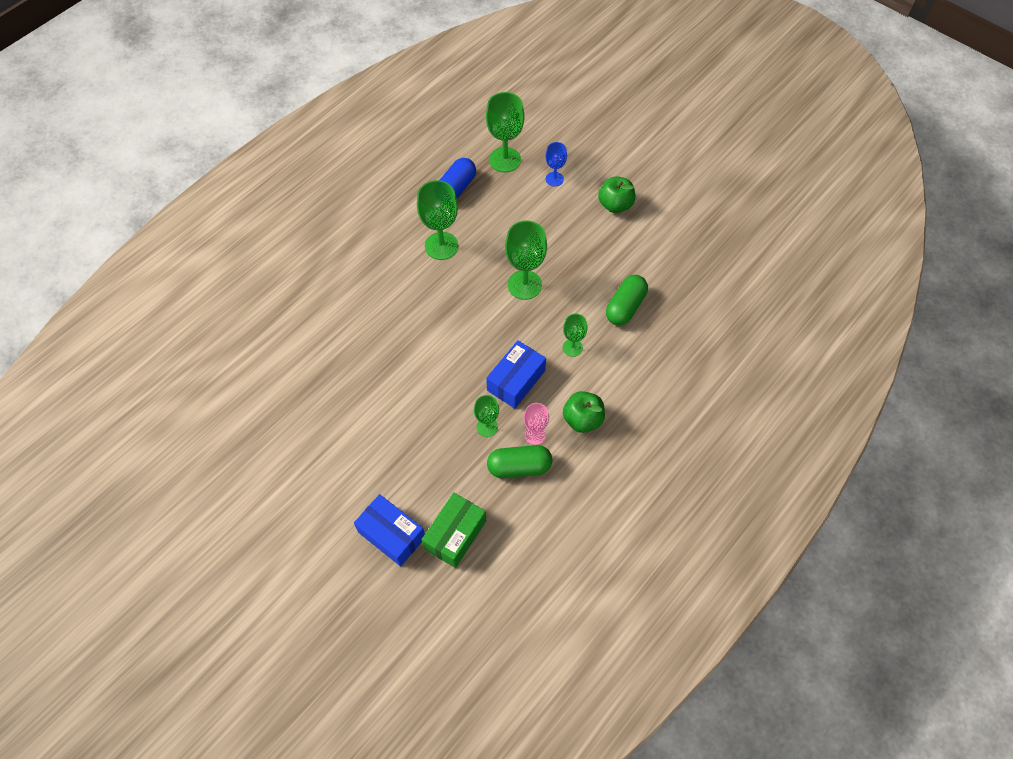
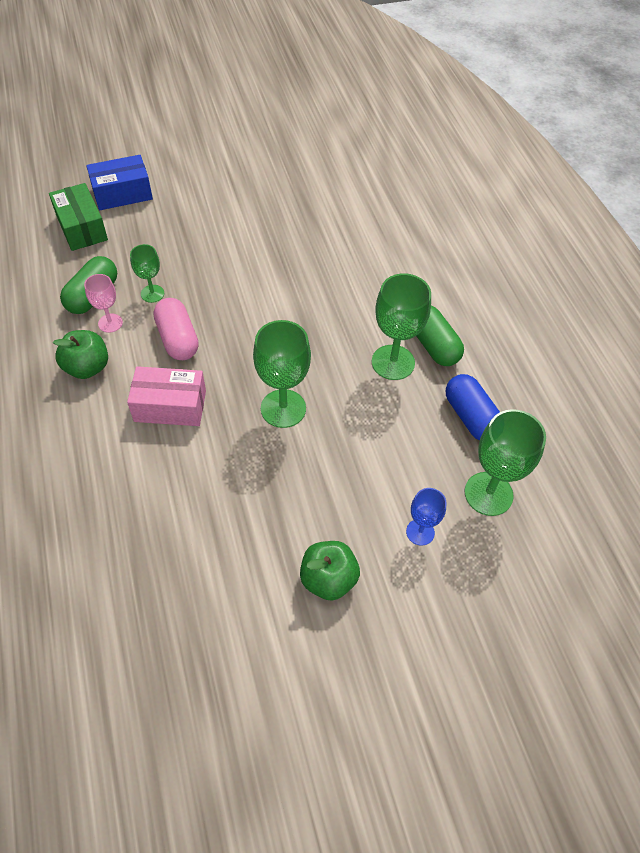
camera: 120 degrees right, 5 degrees down
(516, 380) = (178, 339): blue box -> pink capsule
(572, 347) = (170, 406): green goblet -> pink box
(625, 307) = (174, 488): green capsule -> green capsule (433, 345)

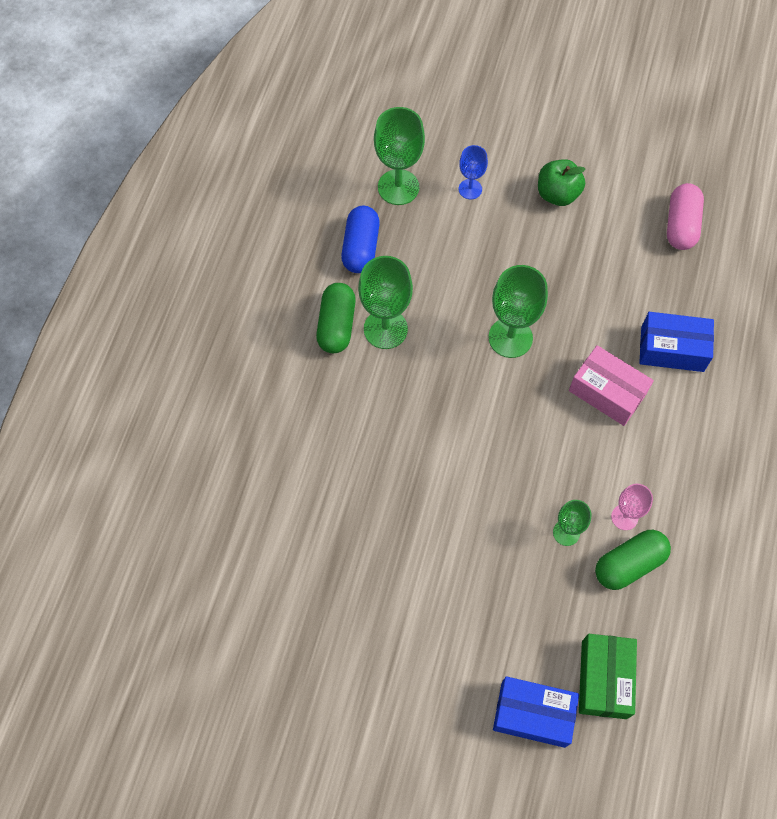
camera: 145 degrees left, 10 degrees up
(87, 367) = (666, 474): green apple -> none
(125, 474) = (672, 349): none -> blue box
(178, 339) = (567, 461): pink capsule -> pink capsule (681, 225)

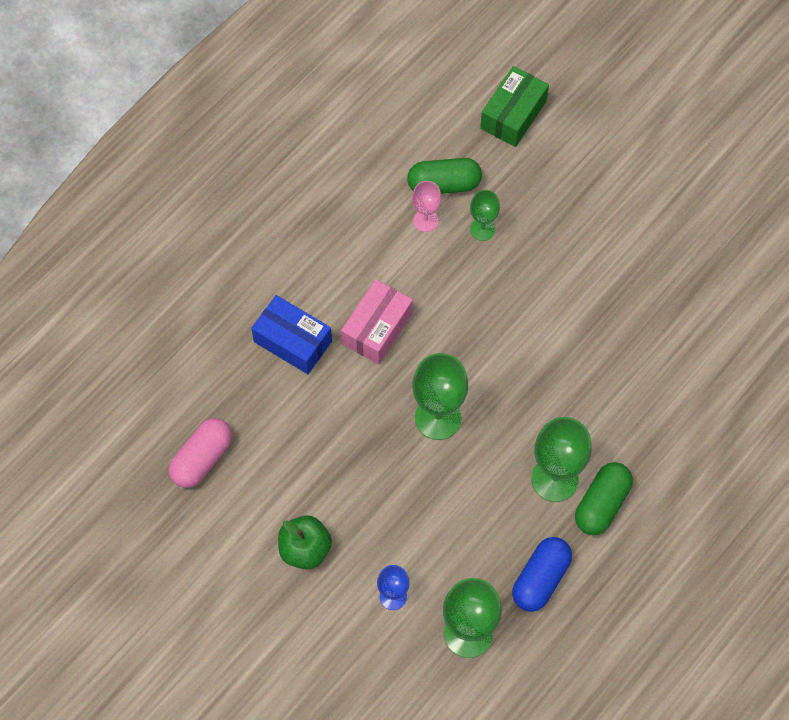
camera: 155 degrees left, 0 degrees up
(533, 714) = (582, 114): blue box -> none
(607, 392) = (377, 328): pink box -> pink box turned 60 degrees clockwise

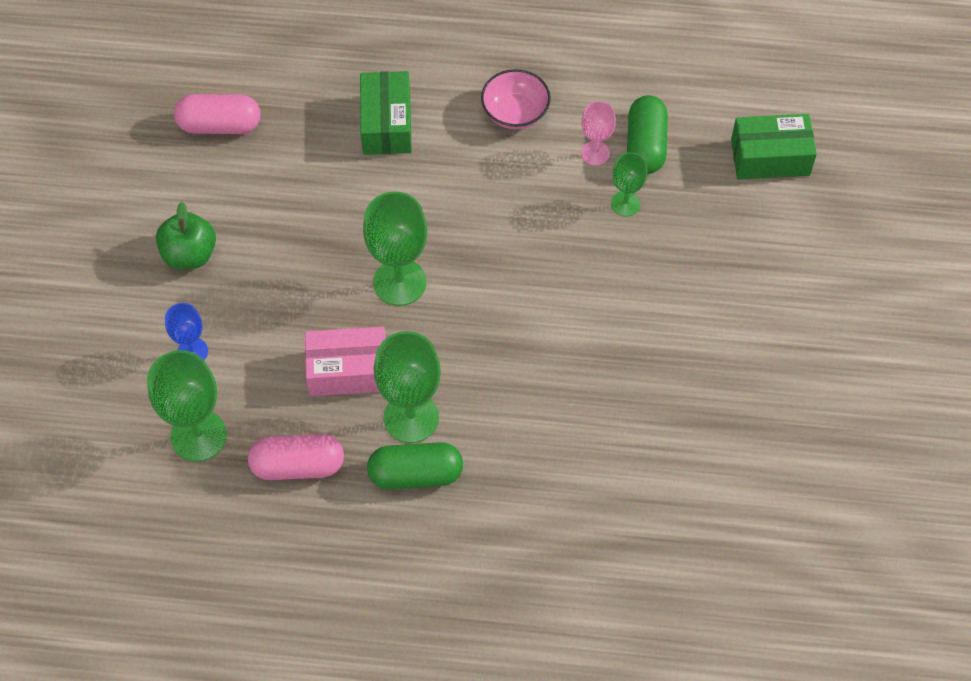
camera: 55 degrees right, 5 degrees down
(292, 341) = (386, 124): blue box -> green box
(350, 249) = (515, 112): none -> pink bowl
(377, 328) = (452, 180): pink box -> pink box (348, 370)
(444, 184) = (645, 145): green capsule -> green capsule turned 45 degrees clockwise
(540, 579) = (298, 465): blue capsule -> pink capsule

